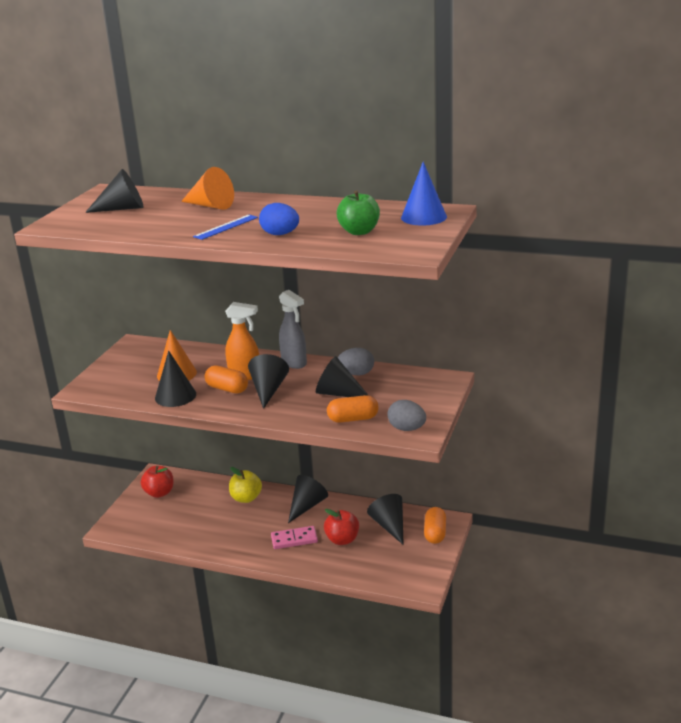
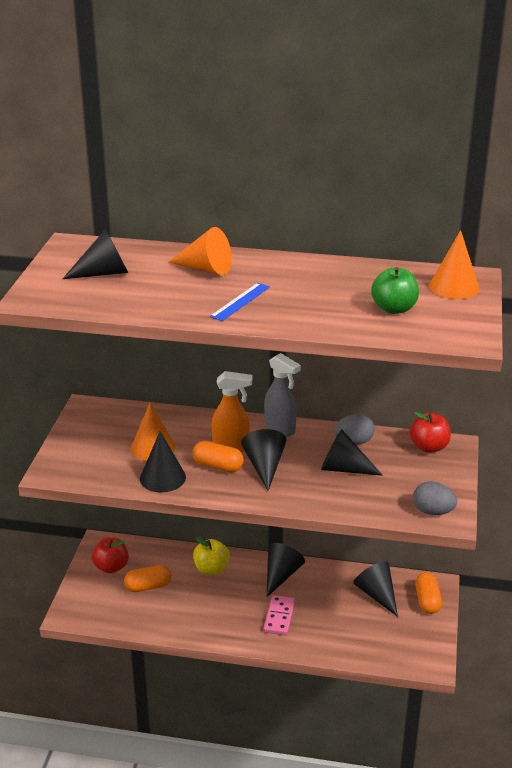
camera: 10 degrees left, 5 degrees up
(280, 234) = (307, 313): blue egg -> none
(294, 539) = (279, 617): pink domino -> pink domino turned 60 degrees counterclockwise
(342, 540) = (331, 614): red apple -> red apple (429, 447)
(353, 419) = (371, 501): orange capsule -> orange capsule (148, 586)
(423, 217) = (454, 287): blue cone -> orange cone

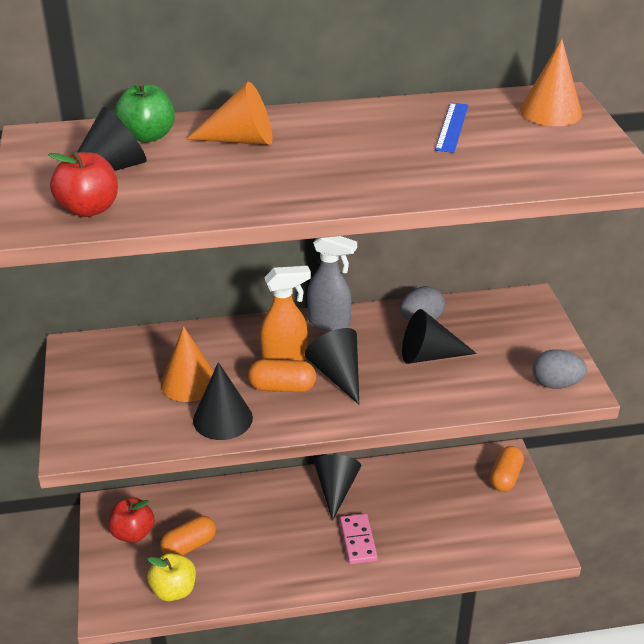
camera: 20 degrees left, 5 degrees up
(211, 569) = (253, 503): yellow apple -> yellow apple (174, 590)
(240, 301) = (316, 175): blue ruler -> blue ruler (452, 127)
(377, 594) = (450, 484): black cone -> none
(394, 309) = (505, 150): green apple -> green apple (147, 136)
(427, 601) = (505, 477): orange capsule -> orange capsule turned 45 degrees clockwise
(429, 447) = (505, 308): red apple -> red apple (89, 209)

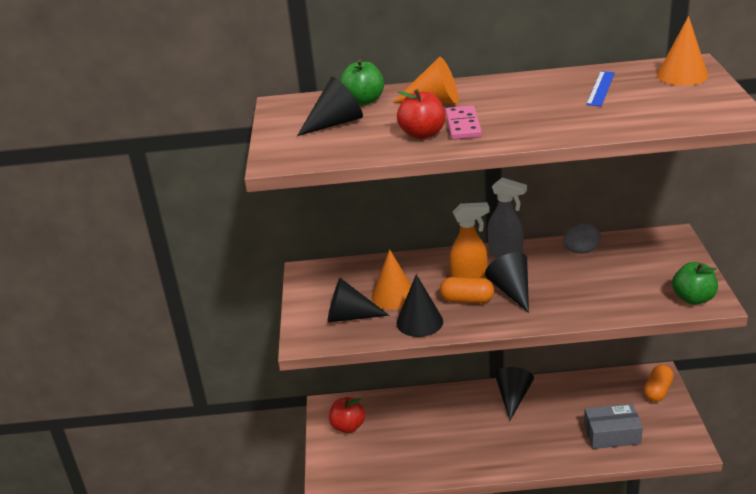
camera: 10 degrees right, 5 degrees down
(89, 209) = (320, 150): red apple -> red apple (422, 134)
(174, 590) = (380, 469): yellow apple -> none
(189, 545) = (392, 437): orange capsule -> none
(358, 541) = (530, 437): pink domino -> pink domino (463, 125)
(429, 355) = (587, 277): black cone -> black cone (350, 316)
(453, 534) = (612, 434): none -> grey box
(556, 384) = (693, 298): grey egg -> green apple

